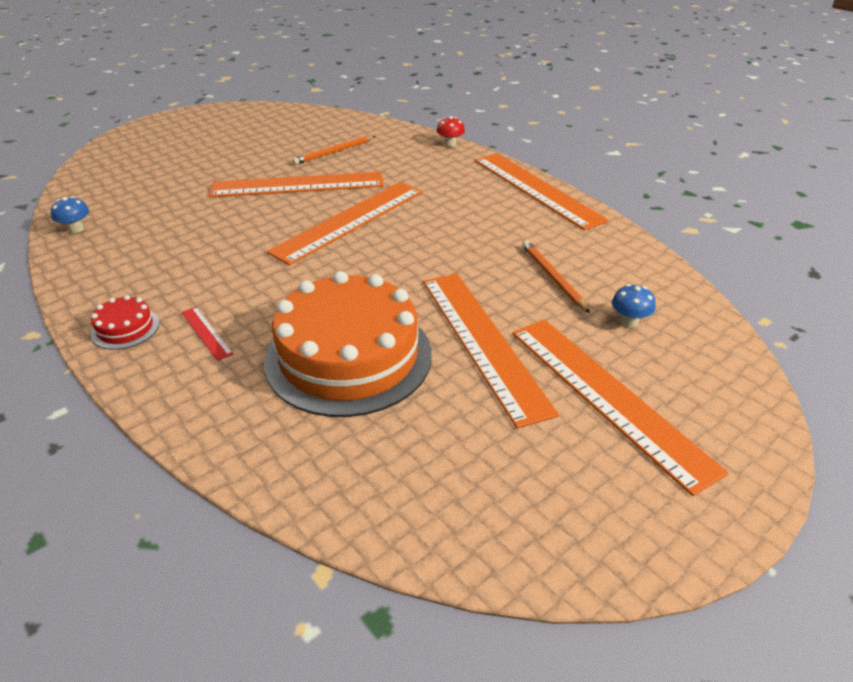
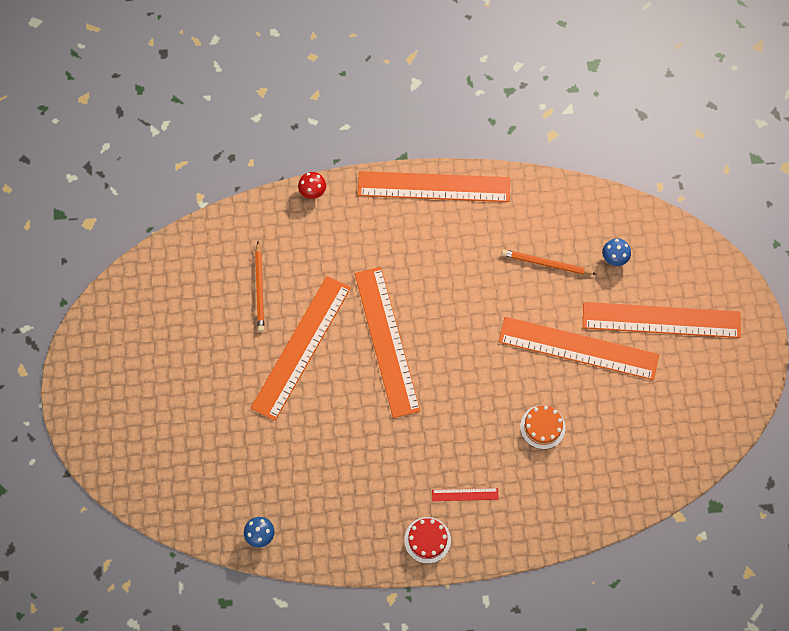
camera: 55 degrees left, 30 degrees up
(348, 356) = (542, 427): orange cake -> orange cake, size x0.41

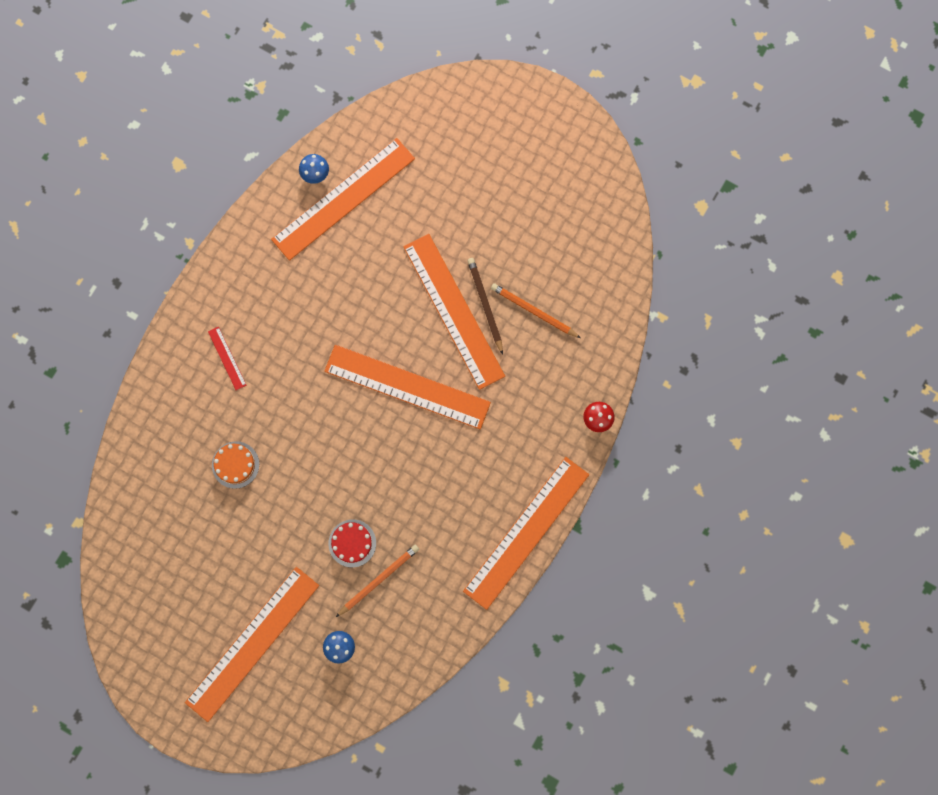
camera: 125 degrees right, 10 degrees up
(279, 327) = (485, 304): none -> brown pencil
(427, 540) = (213, 301): red cake -> red cake (352, 543)
(465, 494) = (227, 358): red ruler -> red ruler turned 60 degrees counterclockwise
(578, 348) = (281, 548): orange ruler -> orange ruler (343, 199)

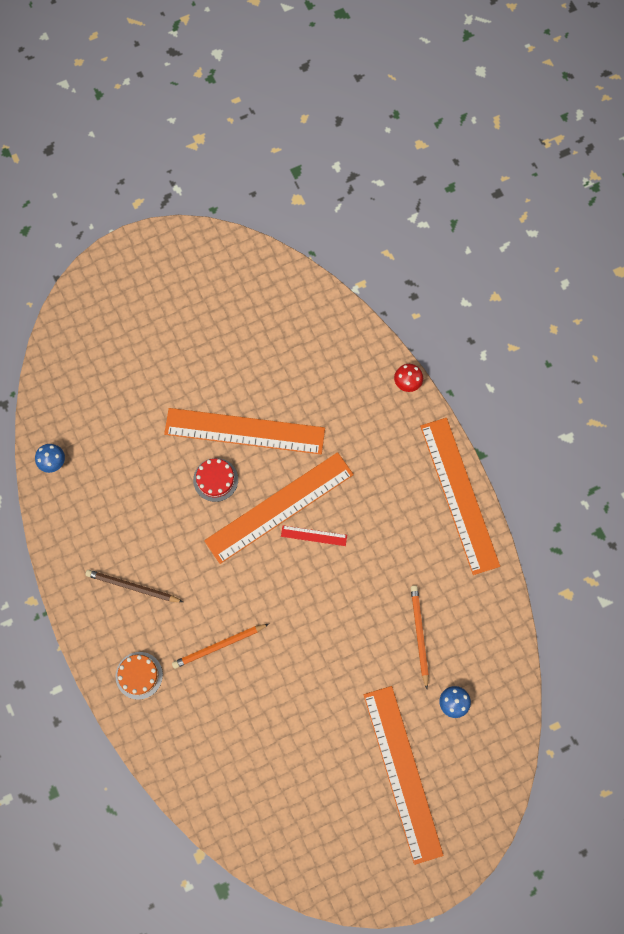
camera: 55 degrees left, 5 degrees down
(227, 358) = (151, 635): red ruler -> red ruler (314, 535)
(235, 465) = (245, 687): orange cake -> orange cake (139, 675)
(343, 199) = (90, 454): orange ruler -> none
(352, 543) = (375, 636): red cake -> red cake (215, 479)
(485, 304) = (257, 404): brown pencil -> brown pencil (132, 587)
(533, 311) = (289, 372): orange pencil -> orange pencil (219, 646)

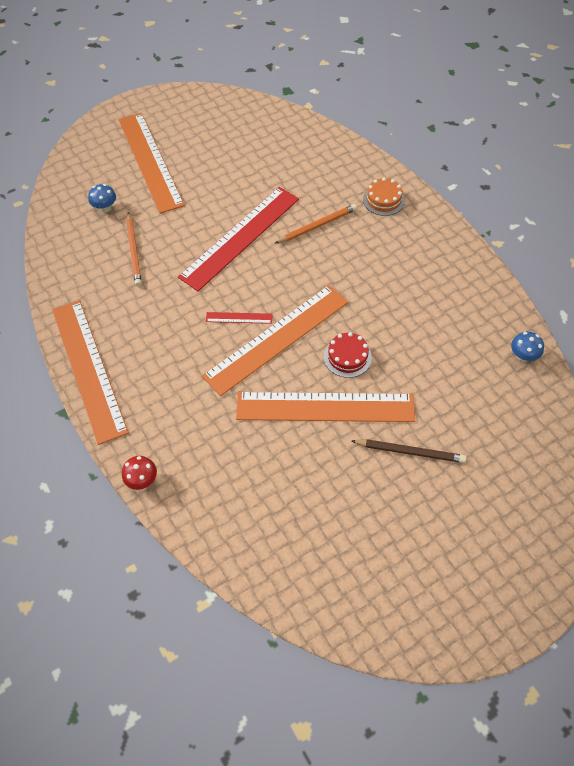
camera: 175 degrees right, 15 degrees down
(132, 587) = (407, 260): brown pencil -> brown pencil (410, 451)
(304, 640) = (240, 237): none -> red ruler

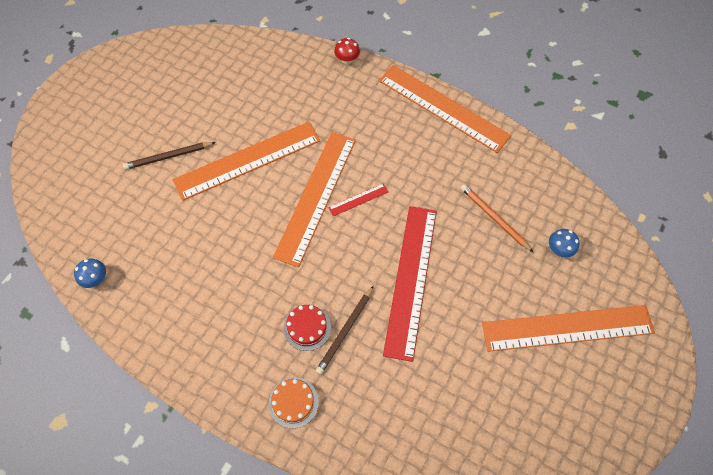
camera: 150 degrees right, 5 degrees up
(150, 161) = (567, 328): orange ruler -> orange ruler turned 45 degrees counterclockwise
(317, 225) = (345, 331): orange pencil -> brown pencil
(347, 357) = (249, 208): red cake -> red cake (307, 327)

